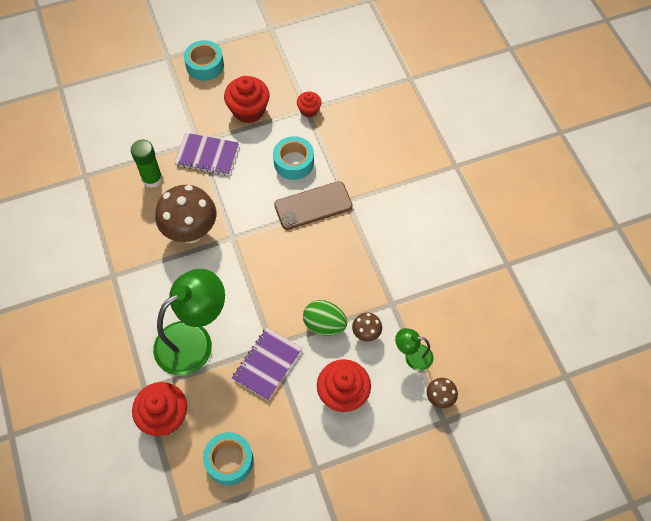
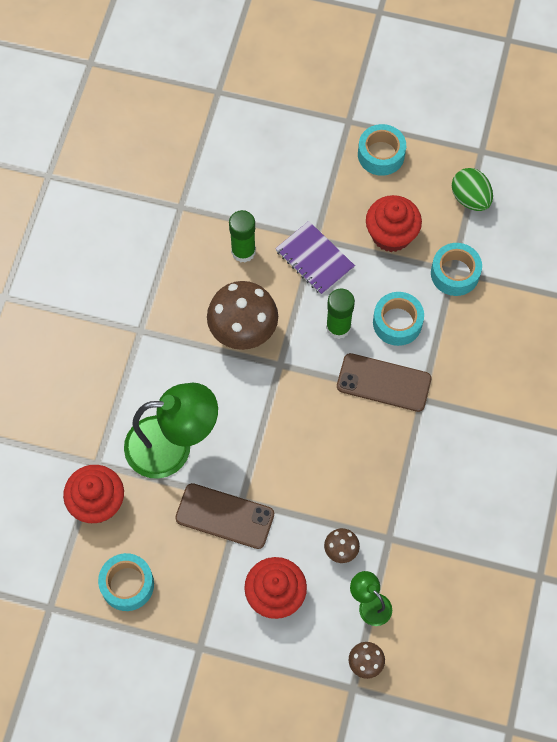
camera: 35 degrees right, 5 degrees up
(255, 189) = (338, 327): none -> green glue stick
(267, 364) = (224, 516): purple notebook -> brown phone
(309, 110) = (455, 273): red cupcake -> turquoise tape
(324, 324) = (306, 514): green egg -> green egg (470, 198)

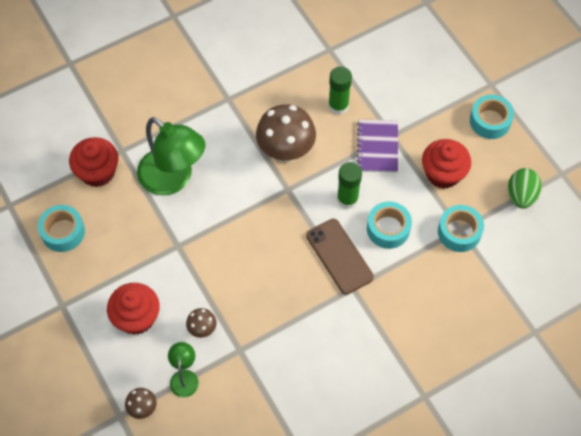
camera: 45 degrees right, 5 degrees down
(224, 516) = (158, 245): brown phone -> none

